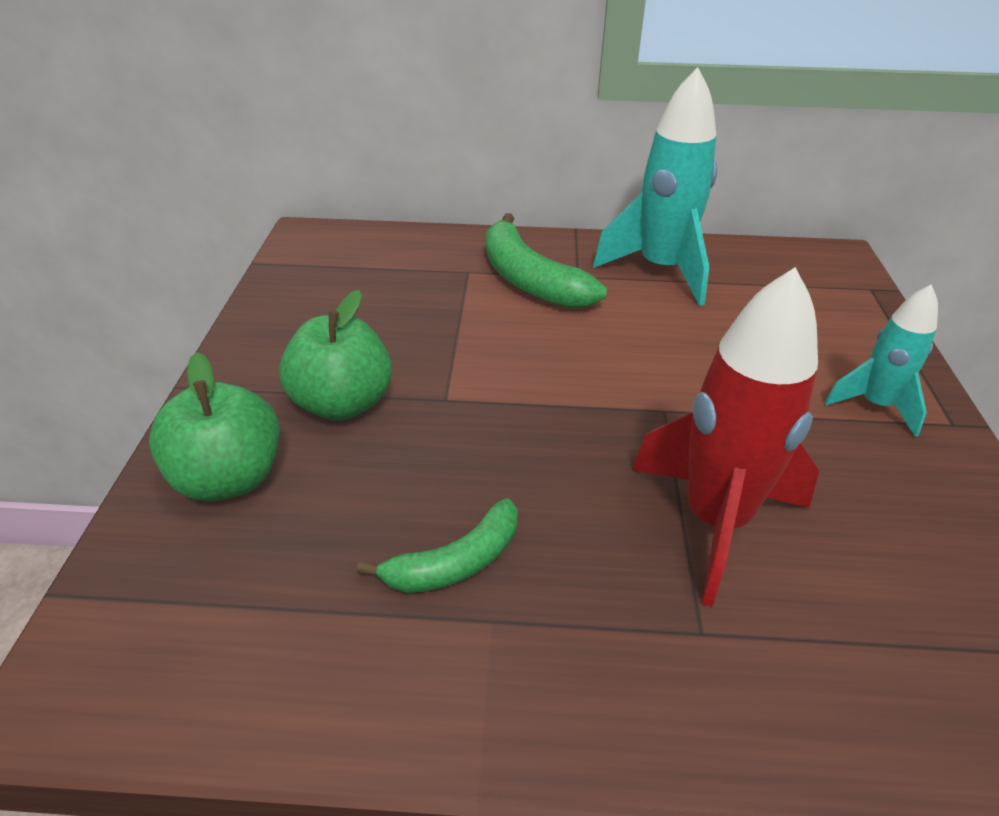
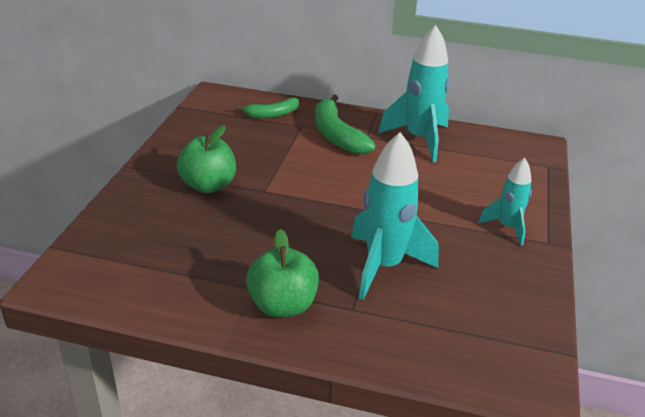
camera: 10 degrees right, 5 degrees down
(229, 478) = (142, 211): green apple -> green apple (282, 305)
(455, 563) = (243, 263): green banana -> green banana (271, 114)
(715, 521) = (384, 266): red rocket -> turquoise rocket

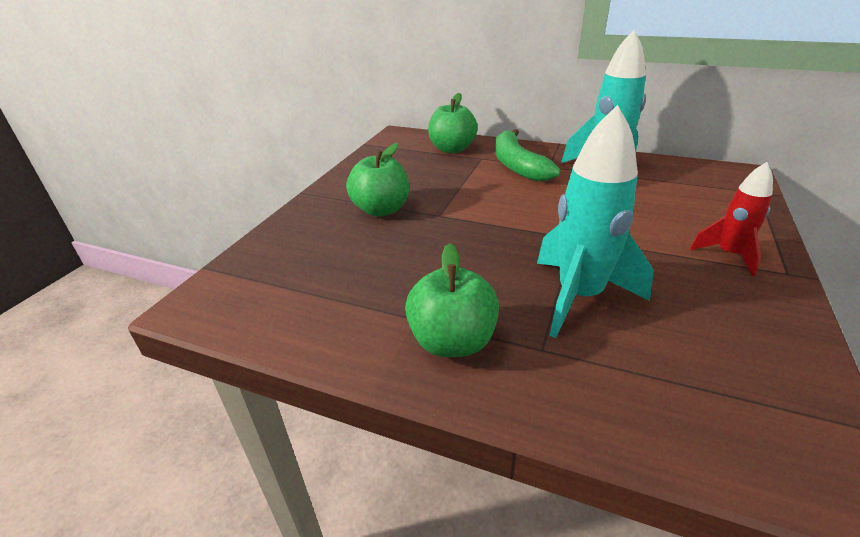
camera: 10 degrees right, 0 degrees up
(271, 114) = (452, 149): green banana -> green apple
(507, 227) = (728, 255): turquoise rocket -> red rocket

